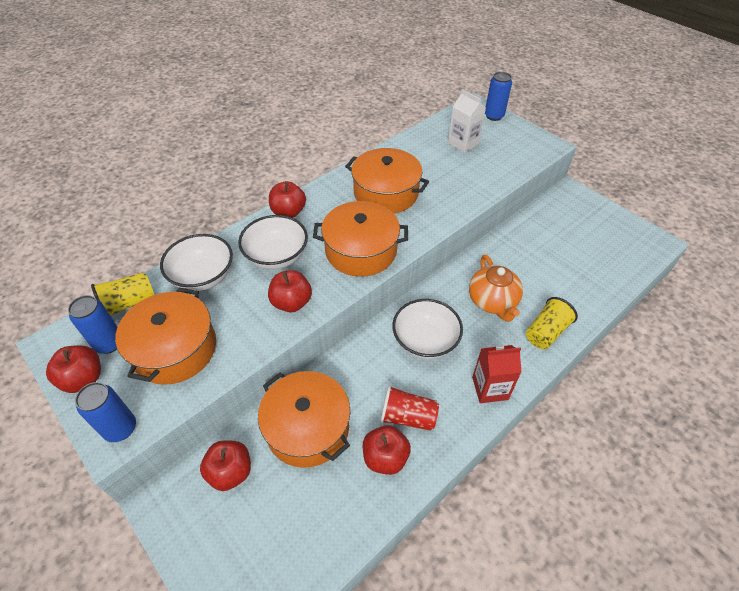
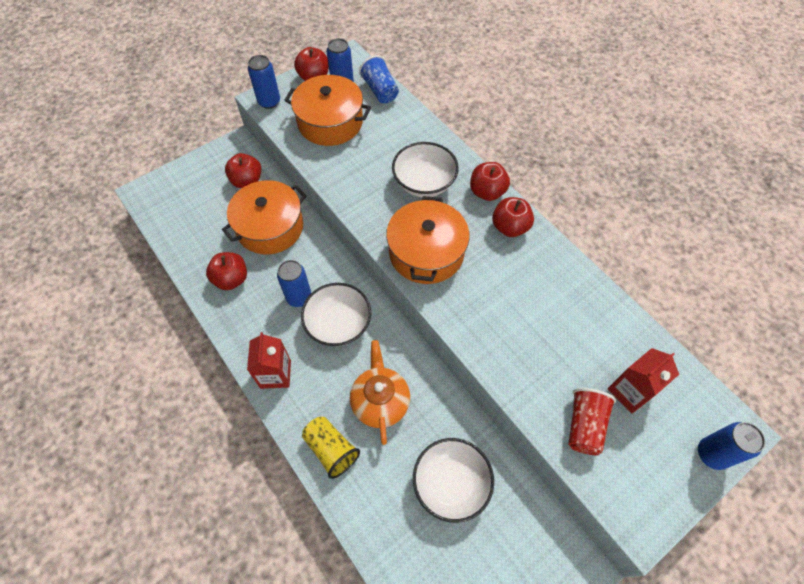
camera: 95 degrees right, 10 degrees up
(129, 303) = (380, 90): yellow cup -> blue cup
(203, 277) = (404, 133): white bowl -> white bowl (451, 484)
(291, 302) = (365, 195): red apple -> red apple (510, 227)
(386, 193) = (519, 284): orange pot -> none
(400, 381) = (299, 297): none -> blue can
(407, 417) = (263, 299): red cup -> red cup (584, 425)
(463, 143) = (630, 391): white carton -> red carton
(492, 302) = (380, 401): orange teapot -> orange teapot turned 90 degrees clockwise

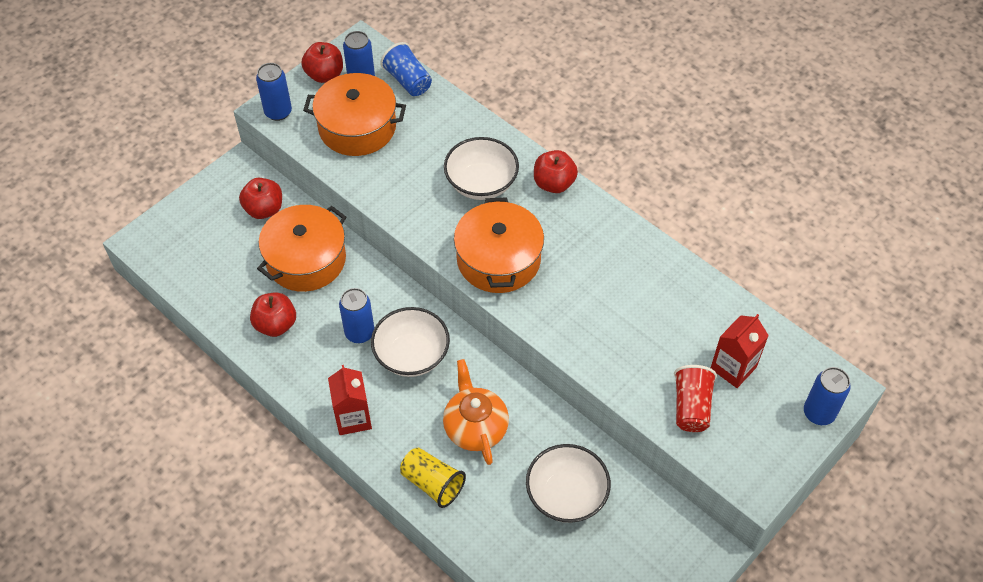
camera: 10 degrees left, 5 degrees down
(510, 227) = (585, 219): red apple -> none

